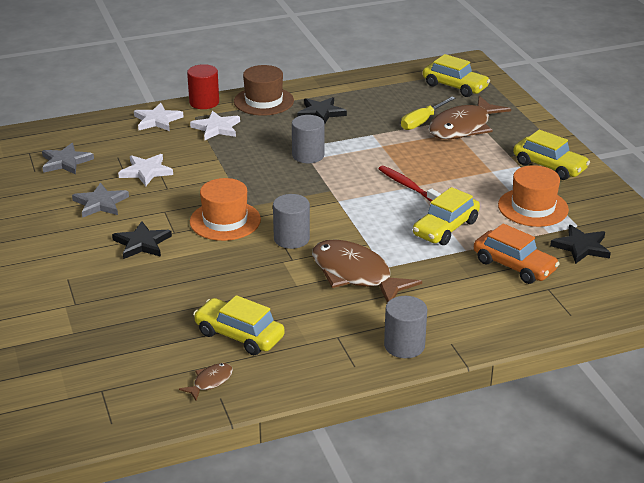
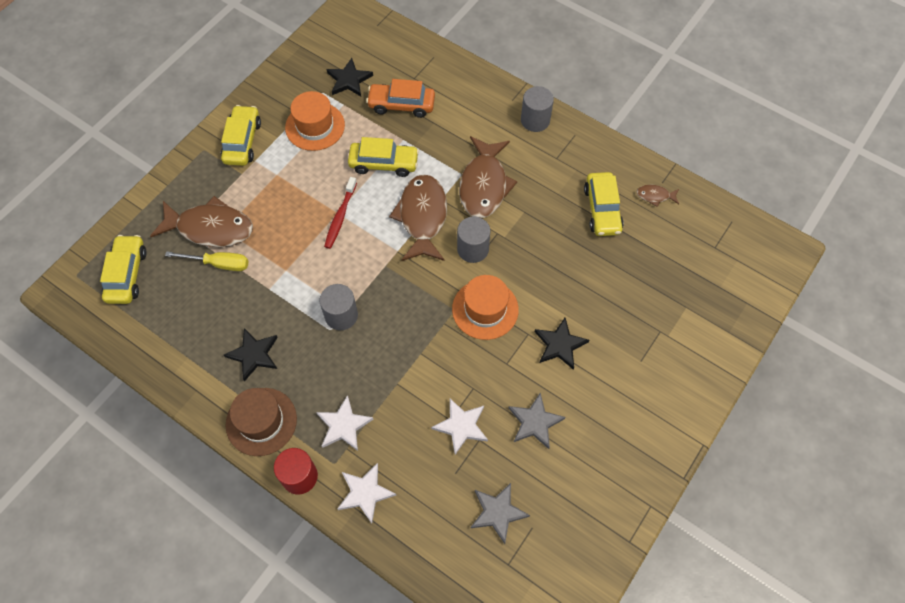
camera: 125 degrees left, 30 degrees up
(358, 226) = (422, 217): none -> brown fish
(514, 266) = (401, 105): orange car -> orange car turned 90 degrees counterclockwise

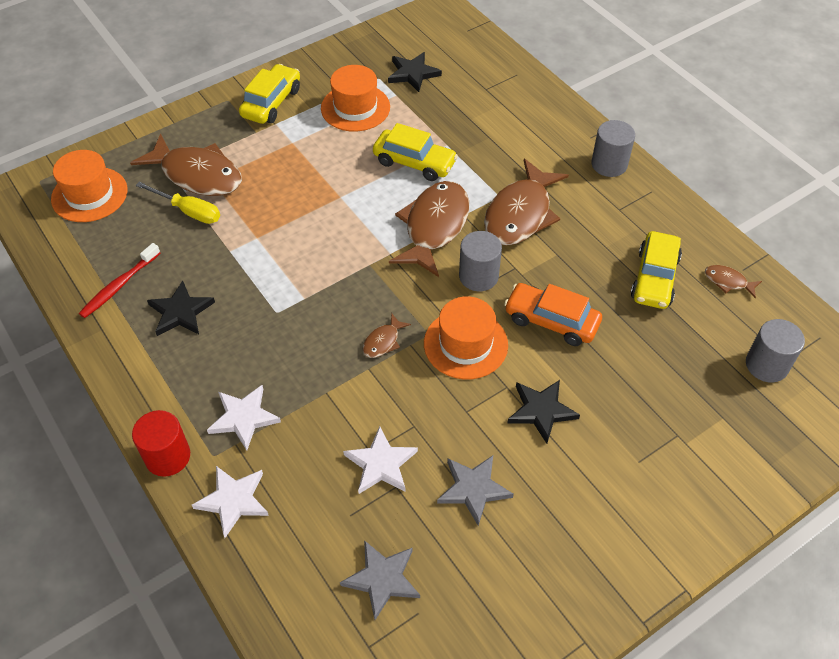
camera: 20 degrees right, 10 degrees down
(127, 274) = (89, 194): yellow car -> orange hat
(261, 421) = (154, 383): brown hat -> none
(340, 217) = (341, 202): red toothbrush -> red toothbrush (119, 286)
(341, 315) = (296, 301): grey cylinder -> grey cylinder (766, 365)
(401, 105) = (460, 111): orange car -> orange car (551, 321)
(423, 327) = (383, 341): none -> brown fish

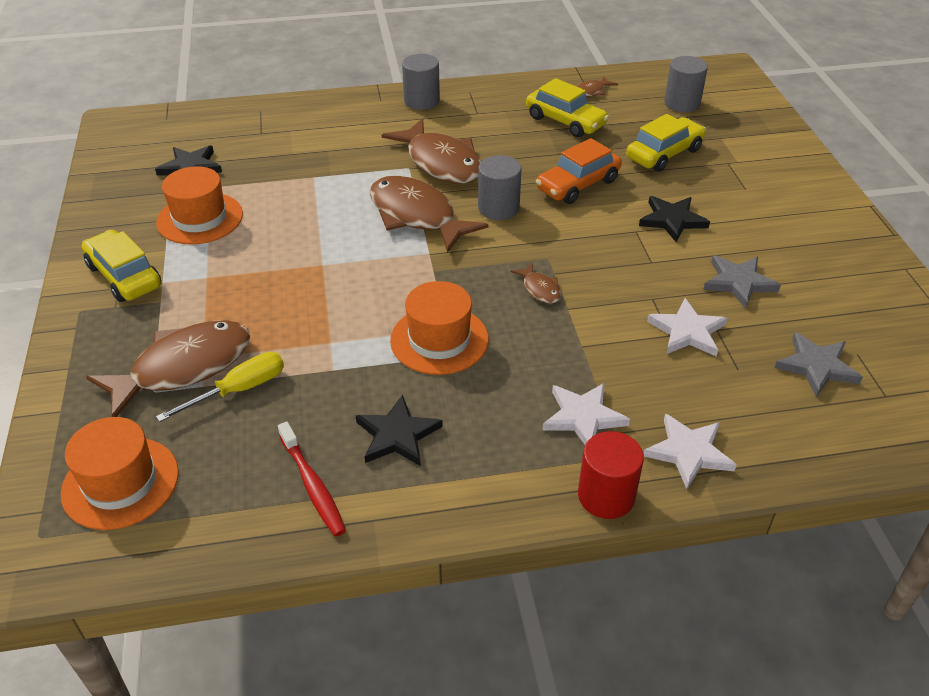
camera: 65 degrees left, 10 degrees down
(414, 162) = (319, 203): yellow car -> yellow car (664, 154)
(465, 344) = (574, 239): orange hat -> orange hat (439, 340)

